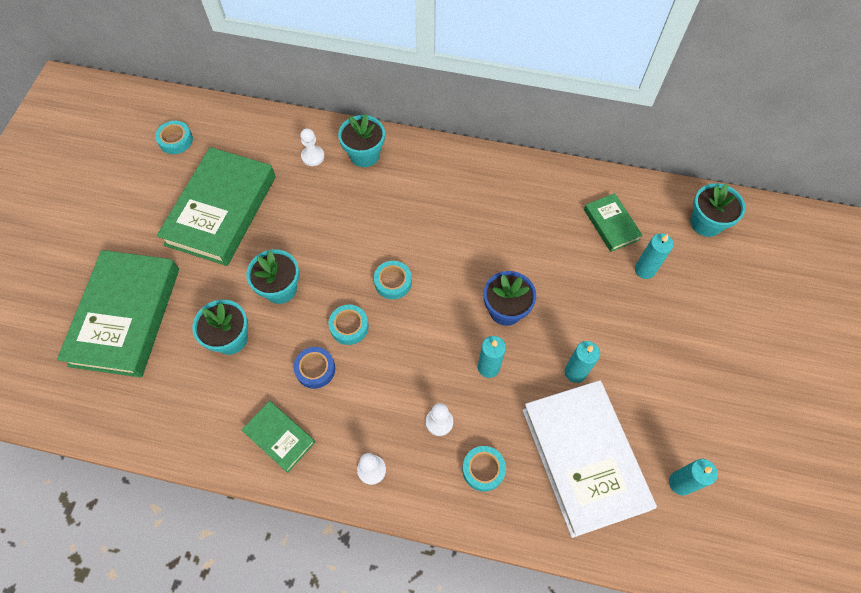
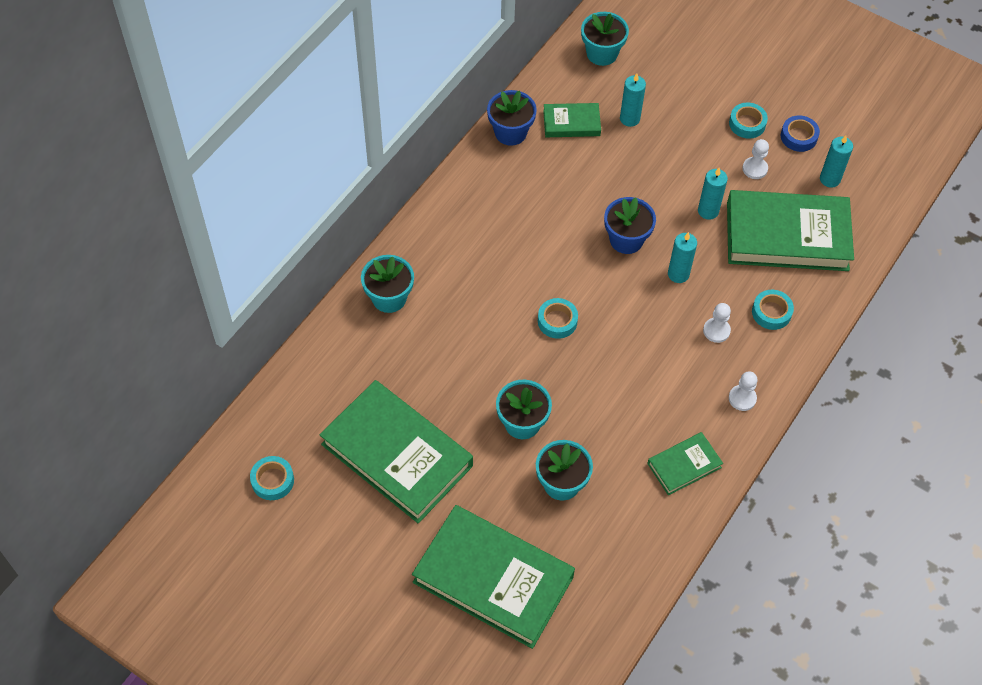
camera: 70 degrees left, 5 degrees down
(313, 156) = (367, 347): white pawn -> white pawn (755, 169)
(315, 369) = (625, 416): blue tape -> blue tape (798, 137)
(349, 326) = (591, 374): turquoise tape -> turquoise tape (747, 123)
(573, 182) = (510, 132): none -> blue flower pot
(584, 458) = (787, 236): white book -> green book

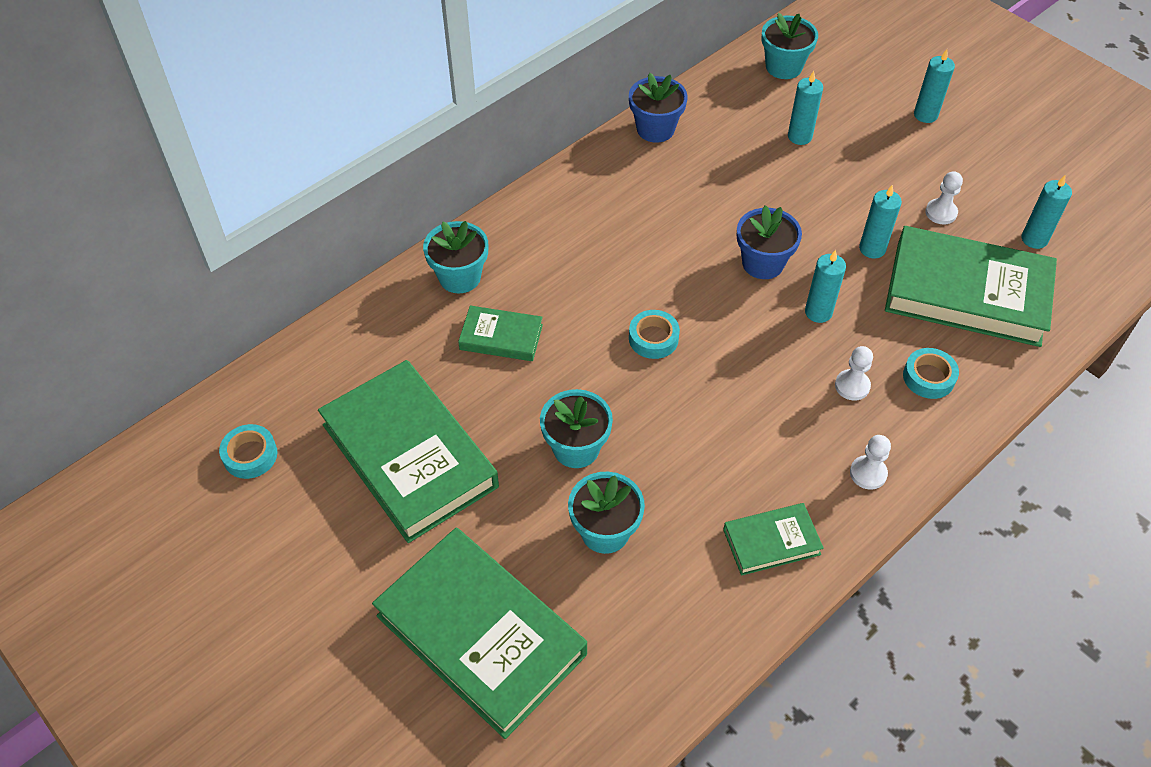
camera: 15 degrees right, 5 degrees down
(571, 123) = (729, 130): green book -> green book (501, 337)
(726, 80) = (925, 115): none -> turquoise candle
(747, 123) = (941, 163): turquoise tape -> none
(798, 137) = (1003, 187): blue tape -> none

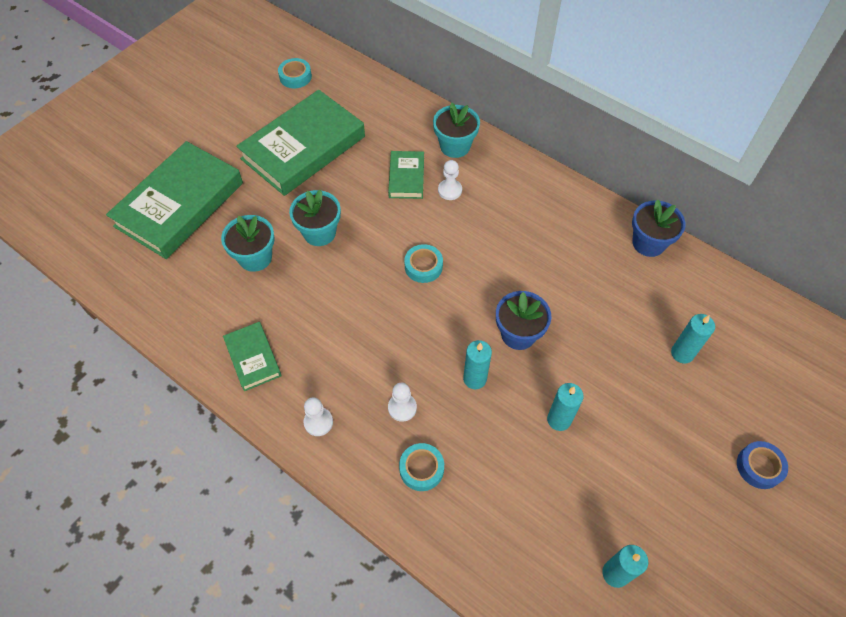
camera: 80 degrees right, 5 degrees up
(783, 67) = (773, 334): turquoise flower pot -> none
(925, 115) = (759, 467): turquoise candle -> blue tape
(941, 213) = (623, 481): white pawn -> white pawn (450, 190)
(967, 293) = (526, 504): green book -> none

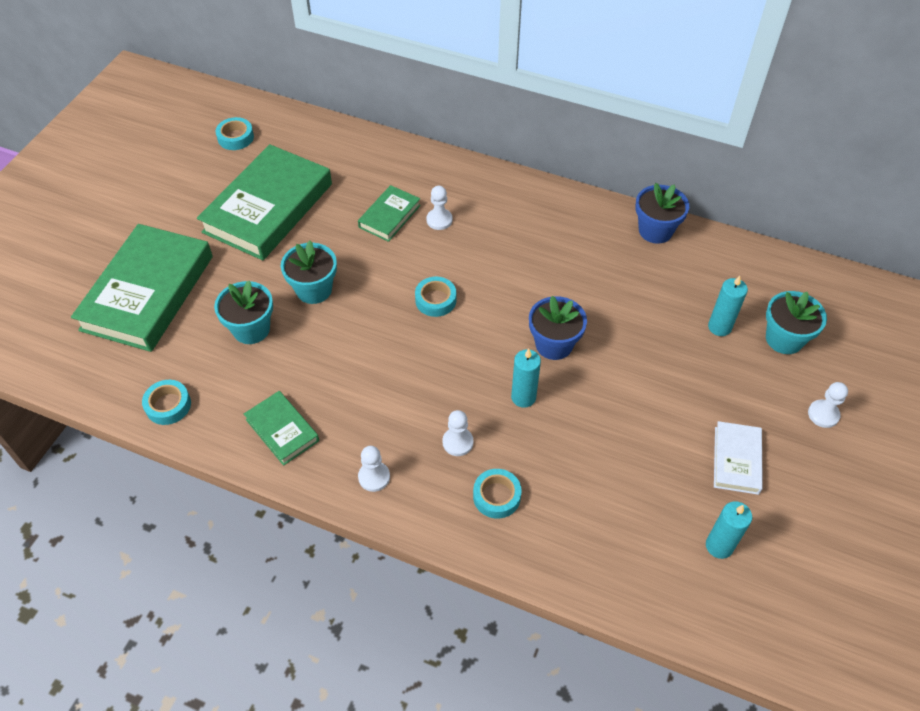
camera: 15 degrees left, 5 degrees down
(165, 312) = (168, 405): none -> turquoise tape
(406, 177) = (389, 216): green book -> green book turned 45 degrees clockwise
(455, 146) = (431, 176): turquoise flower pot -> turquoise flower pot (784, 339)
(559, 420) = (620, 416): turquoise candle -> none
(658, 491) = (736, 460): none -> white book
(759, 467) = (823, 414): blue tape -> white pawn

